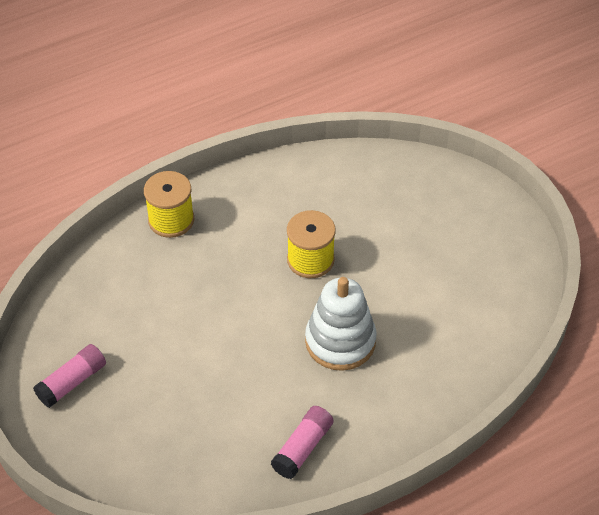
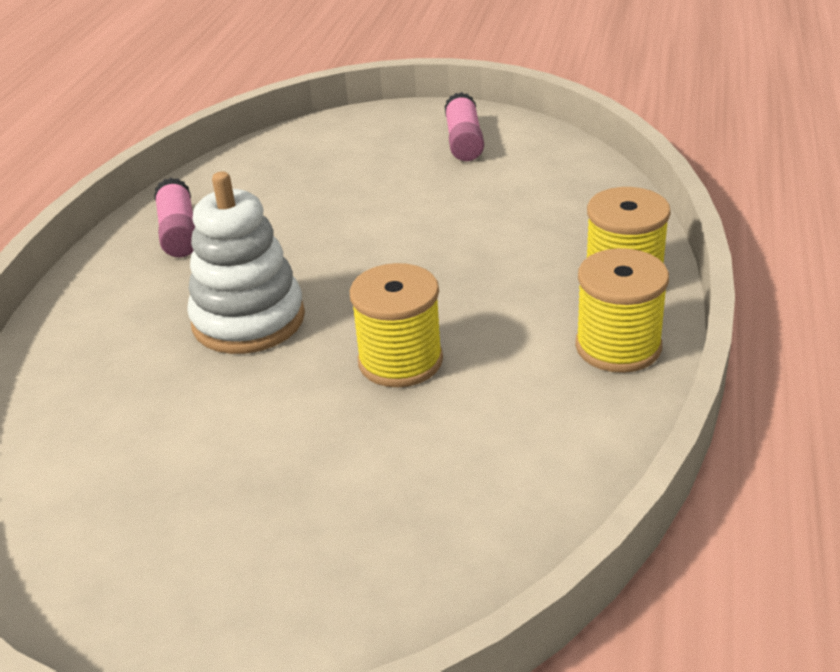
camera: 135 degrees right, 15 degrees down
(229, 194) = (618, 346): none -> yellow spool

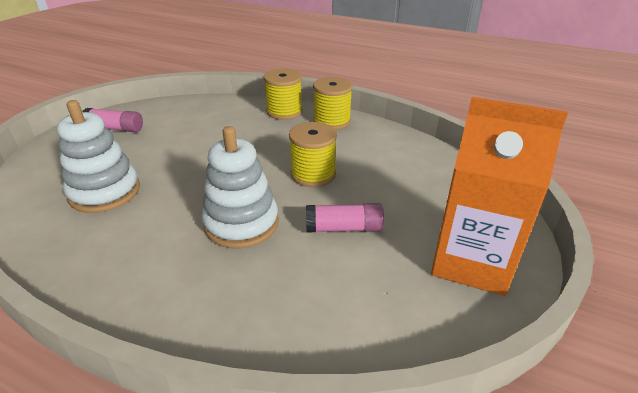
camera: 80 degrees left, 0 degrees up
(179, 232) = (99, 251): pink glue stick -> pink glue stick (343, 228)
(180, 591) = (471, 261): none -> orange carton
(297, 193) = (105, 192): none -> white stacking toy

